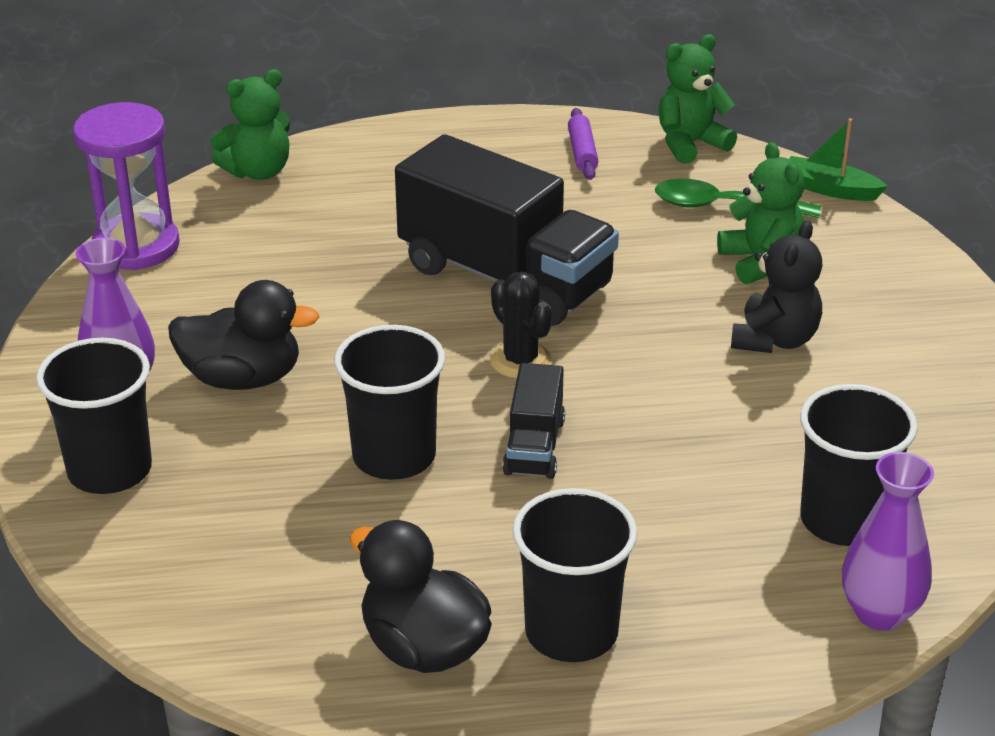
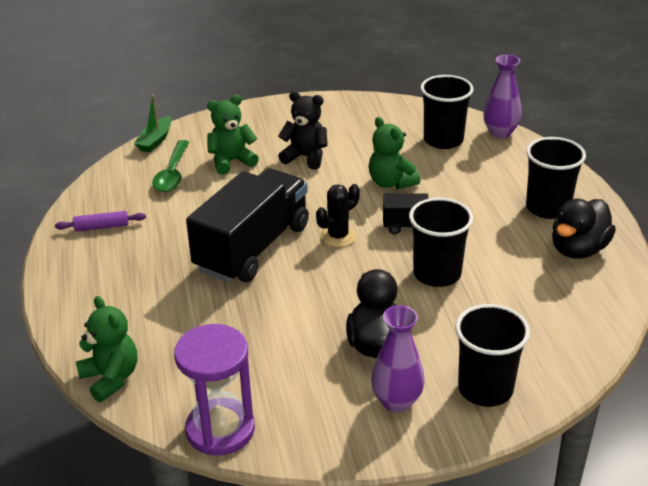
camera: 95 degrees left, 0 degrees up
(690, 144) = (97, 186): green teddy bear -> green teddy bear (391, 183)

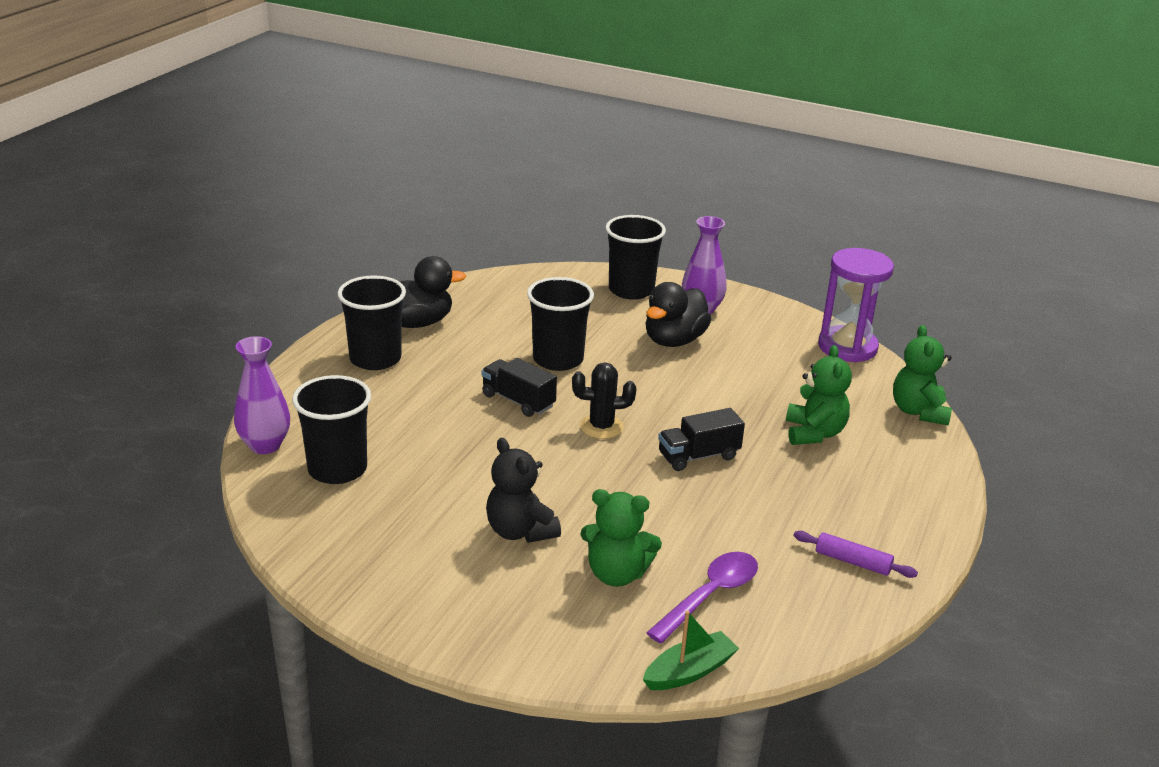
camera: 145 degrees left, 5 degrees down
(172, 173) = (710, 595): green spoon -> purple spoon
(253, 248) = (698, 456): black truck -> black truck, size x0.48
(391, 183) = (472, 451): green teddy bear -> green teddy bear (814, 433)

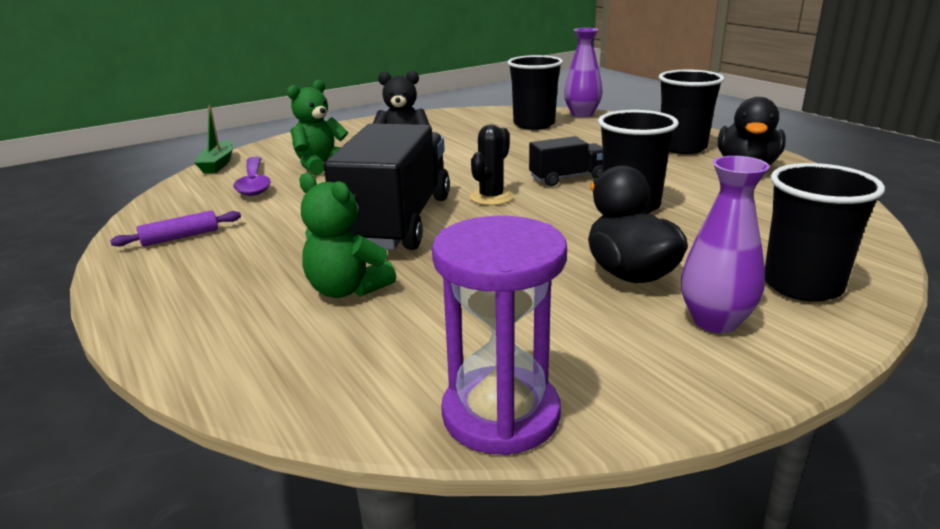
camera: 125 degrees right, 5 degrees down
(698, 456) = (397, 222): black truck -> black truck, size x2.08
(918, 412) = (274, 391): green teddy bear -> none

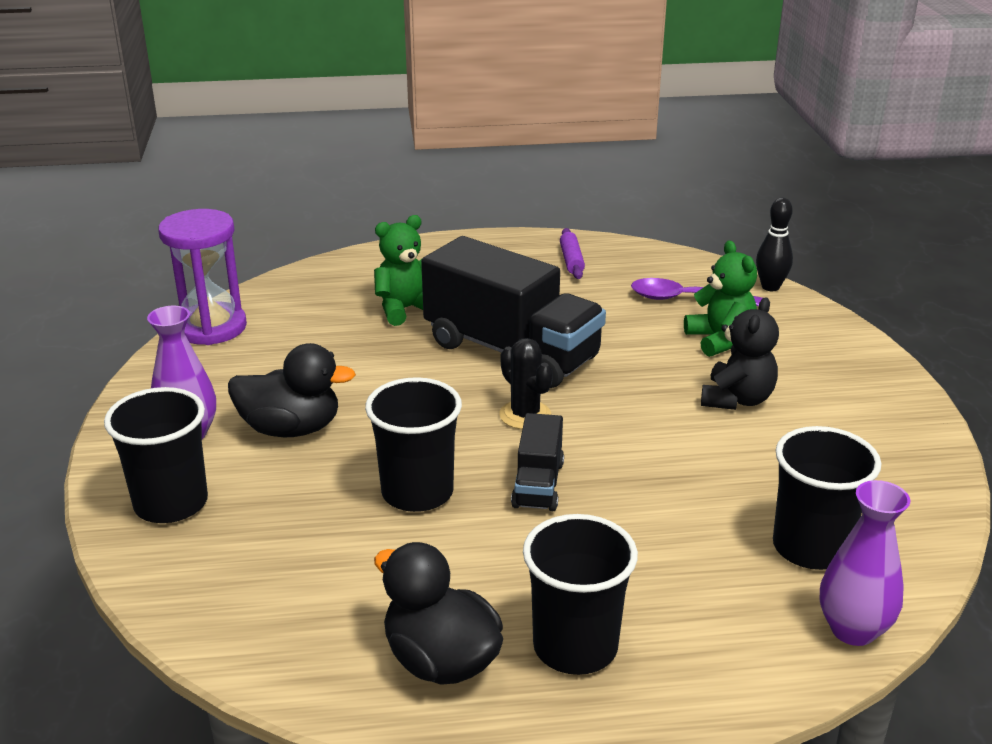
camera: 115 degrees right, 5 degrees up
(218, 164) = (770, 287): green boat -> black bowling pin

